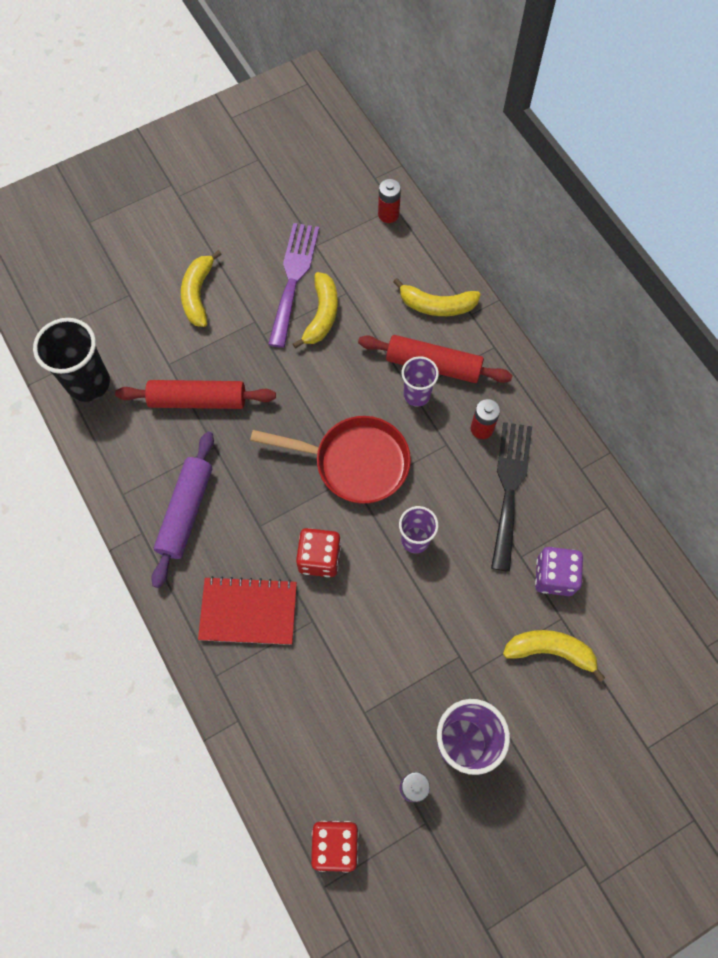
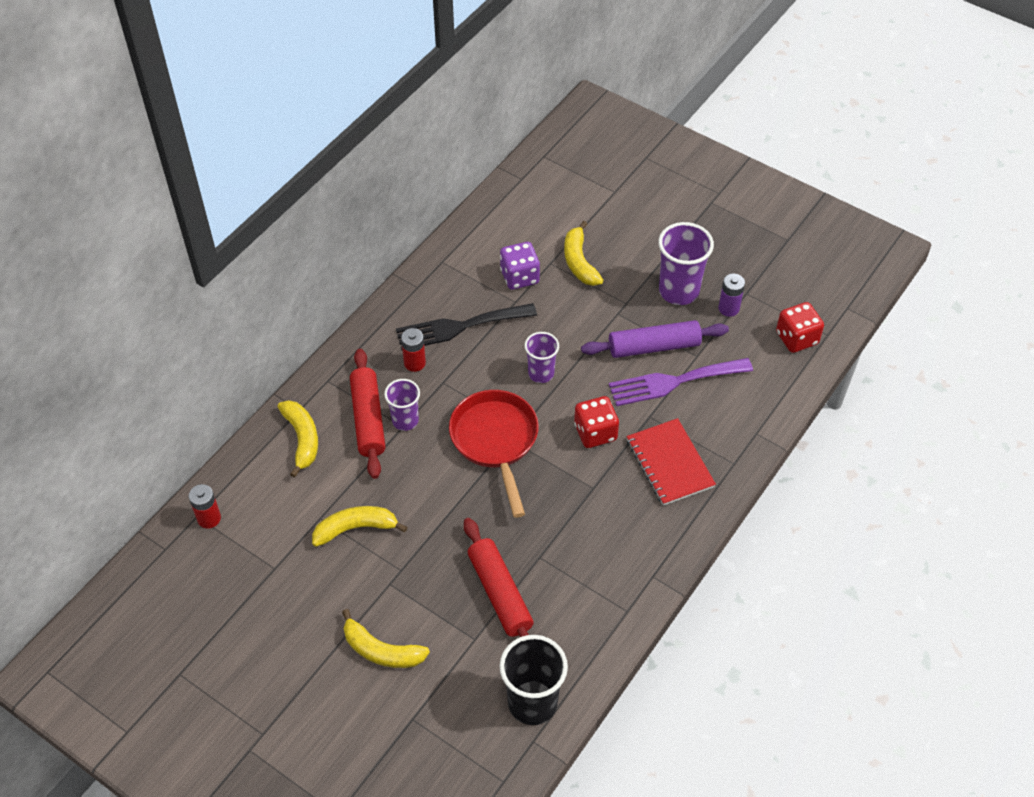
camera: 115 degrees left, 15 degrees down
(185, 512) = (613, 550): purple rolling pin -> purple rolling pin (654, 347)
(198, 294) = (381, 650): yellow banana -> yellow banana turned 45 degrees clockwise
(293, 278) = (323, 571): purple fork -> purple fork (674, 382)

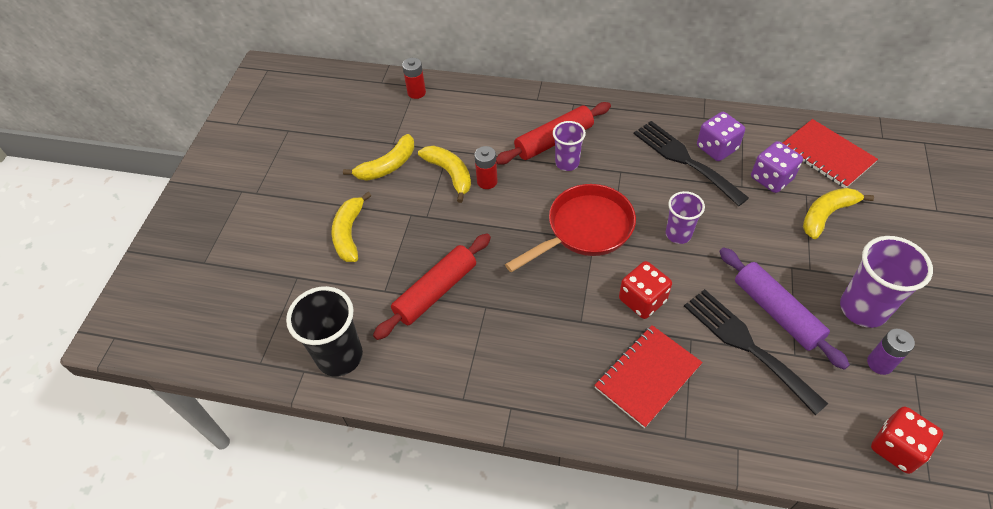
camera: 70 degrees right, 0 degrees up
(302, 439) = (511, 111): yellow banana -> yellow banana (387, 166)
(414, 363) = (627, 146): red battery -> red battery (487, 181)
(460, 296) = (717, 148): none -> purple dice
(517, 225) = (827, 155): none -> red notebook
(674, 382) = (747, 345): purple fork -> black fork

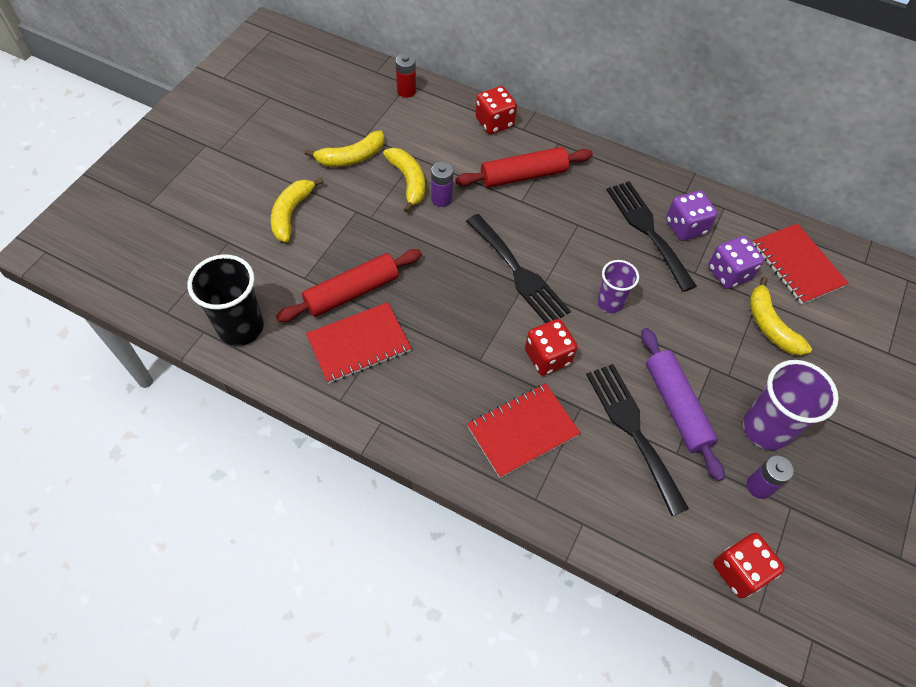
camera: 10 degrees right, 5 degrees up
(461, 339) = (359, 344): none -> red notebook
(487, 181) = (441, 199): red battery -> purple battery
(508, 100) = (494, 122): none -> red dice
(567, 163) = (527, 201): purple cup -> none
(584, 230) = (518, 272): red pan -> black fork
(826, 215) = (770, 325): yellow banana -> yellow banana turned 90 degrees counterclockwise

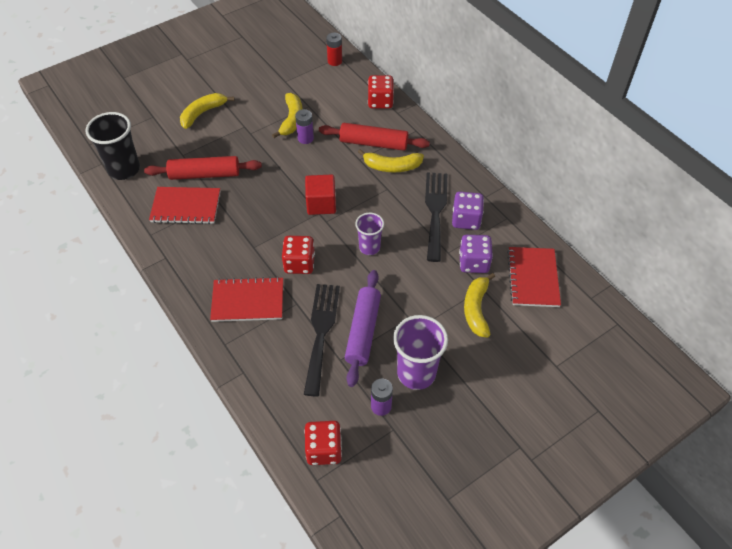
camera: 30 degrees right, 5 degrees down
(351, 157) = (266, 92): yellow banana -> yellow banana (392, 166)
(518, 272) = (321, 204): black fork -> red cube

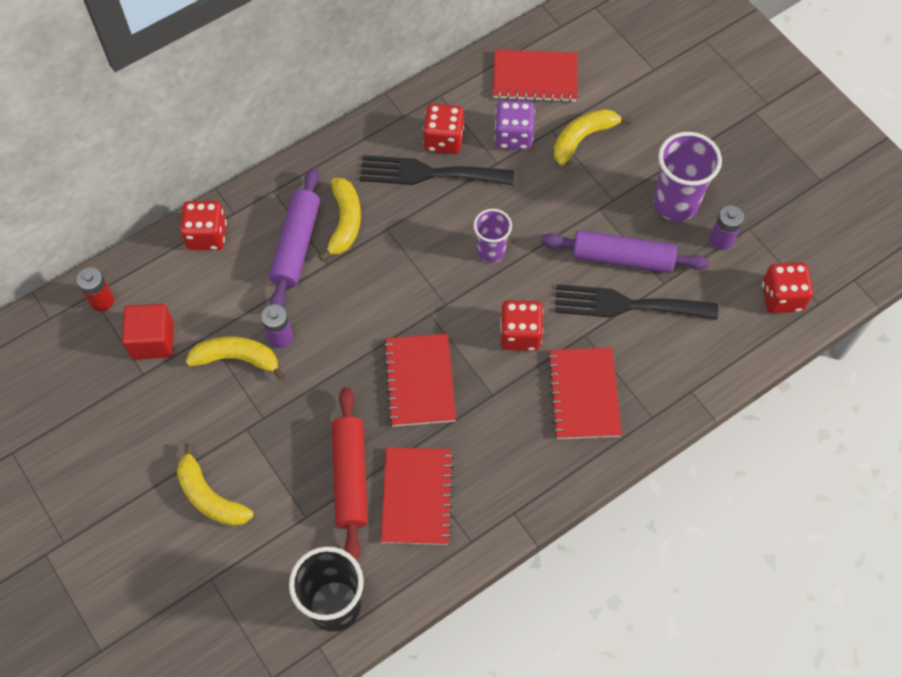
camera: 90 degrees left, 10 degrees up
(268, 208) = (420, 381): none -> red notebook
(321, 204) = (413, 311): red cube -> red cube (153, 340)
(373, 143) = (296, 245): red rolling pin -> purple rolling pin
(466, 220) = (443, 140): purple dice -> red dice
(476, 309) = (583, 138): yellow banana -> yellow banana turned 135 degrees clockwise

